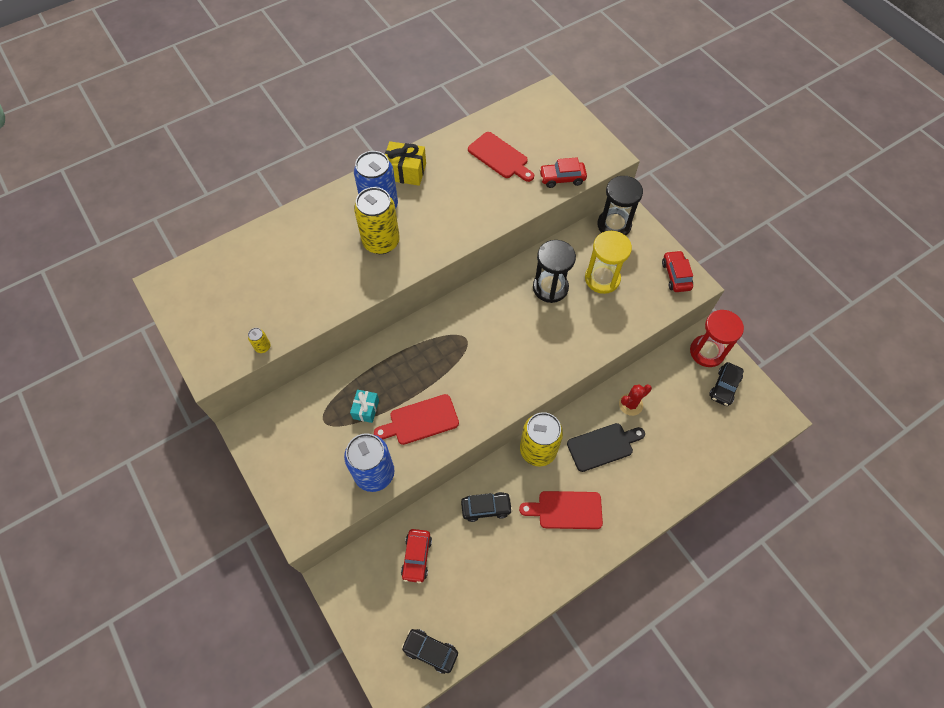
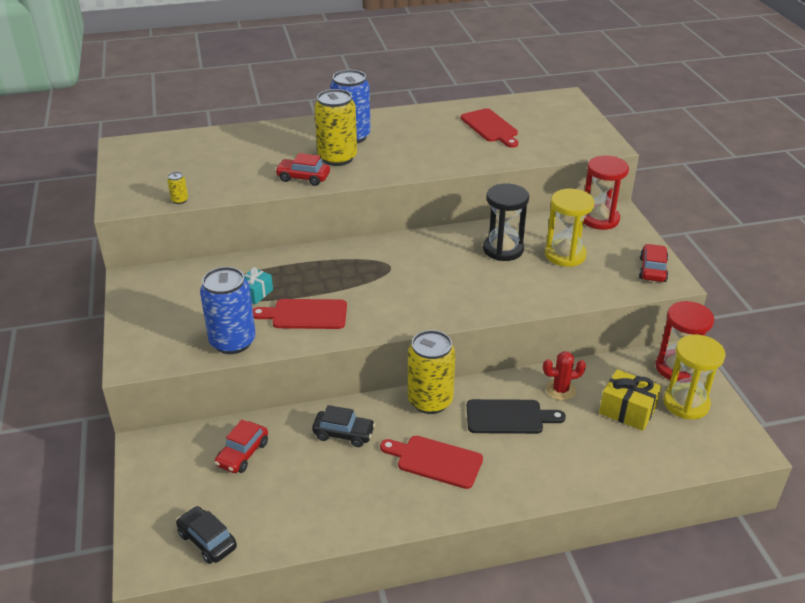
camera: 20 degrees right, 25 degrees down
(405, 172) = (390, 120): yellow gift -> yellow gift (627, 410)
(562, 178) = (547, 151): red car -> red car (303, 178)
(614, 225) = (599, 219): black hourglass -> red hourglass
(724, 387) = (686, 403): black car -> yellow hourglass

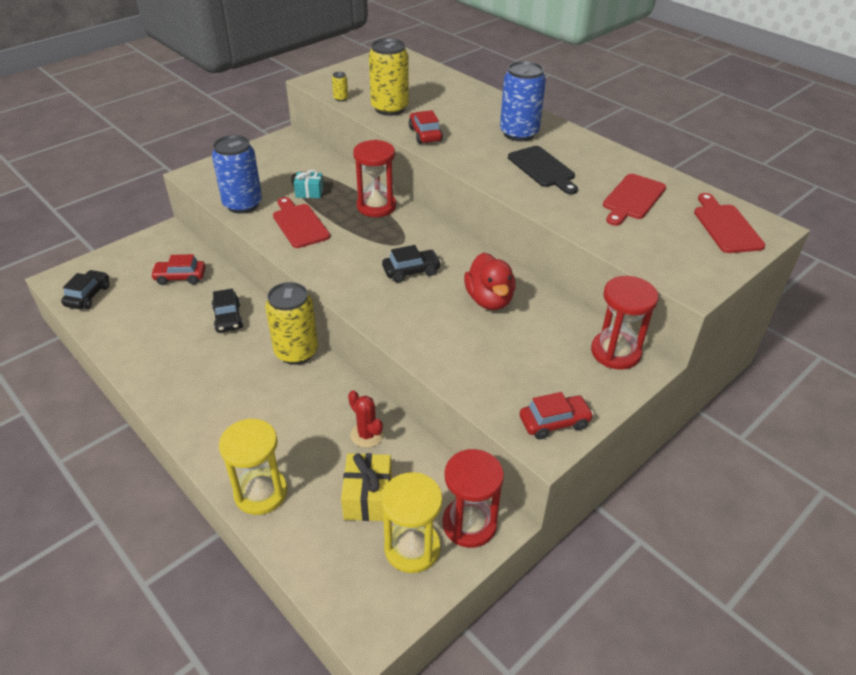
camera: 60 degrees right, 5 degrees up
(320, 262) = (376, 206): none -> red hourglass
(337, 158) = (474, 139): yellow can -> yellow can (390, 108)
(435, 274) = (411, 271): none -> black car
(435, 461) = (223, 381): red cutting board -> red cutting board (726, 226)
(503, 249) = (489, 300): black hourglass -> red duck
(509, 417) = (305, 409): black cutting board -> black cutting board (543, 169)
(565, 255) = (519, 345): yellow hourglass -> yellow hourglass (261, 493)

